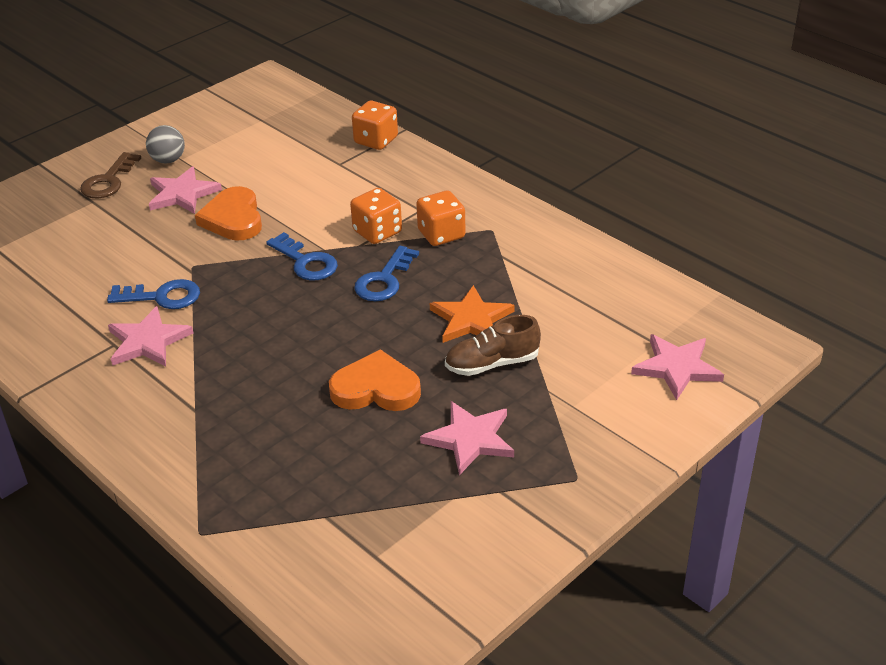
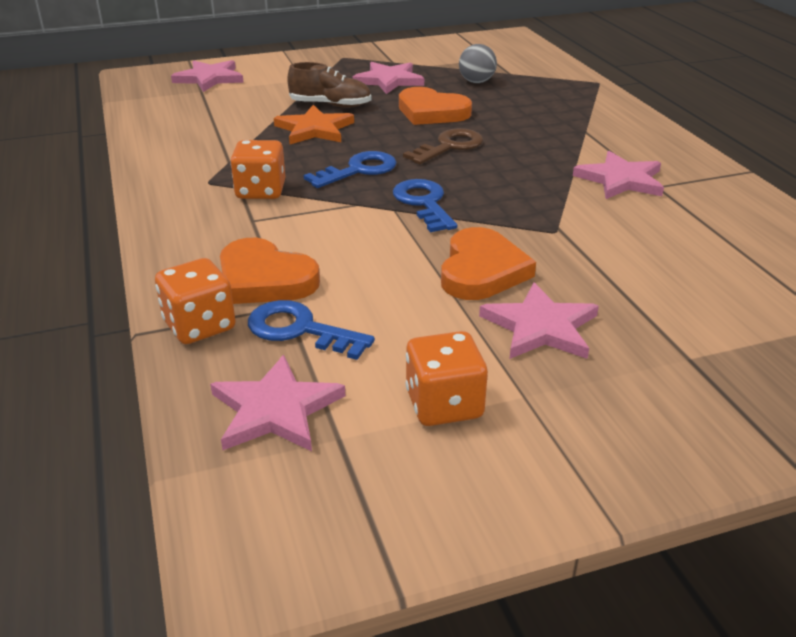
camera: 155 degrees left, 5 degrees down
(108, 181) = (662, 388): brown key -> brown key (449, 146)
(162, 297) = (598, 211): blue key -> blue key (299, 330)
(168, 160) = (547, 399): grey ball -> grey ball (476, 82)
(299, 120) = (275, 409): none -> pink star
(367, 173) = (264, 279): none -> orange heart
(377, 232) = (323, 210): orange dice -> orange dice (444, 405)

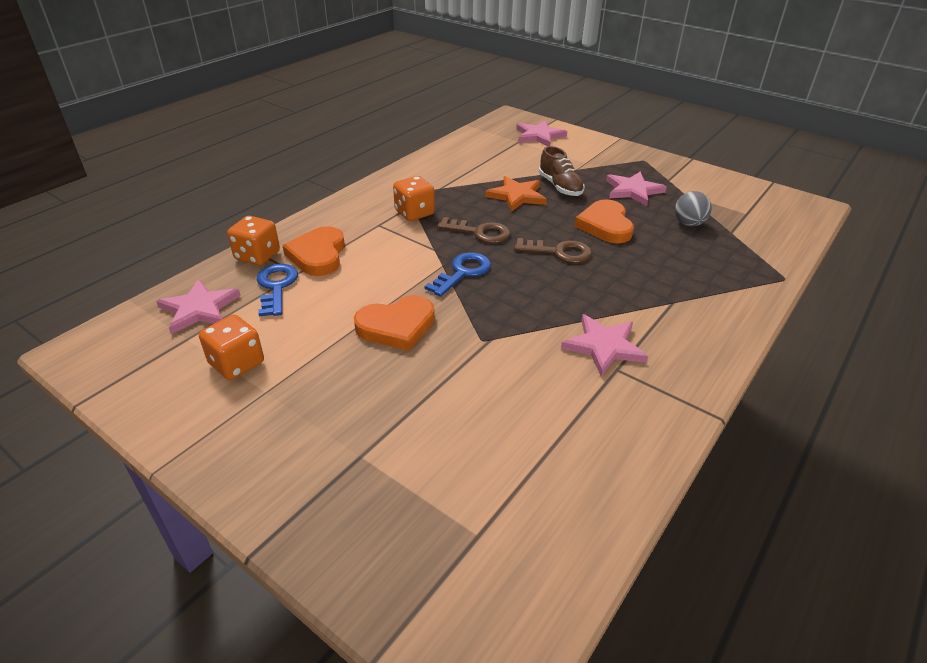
camera: 55 degrees right, 5 degrees up
(358, 170) = (480, 232): blue key -> brown key
(541, 327) = (347, 374): pink star -> none

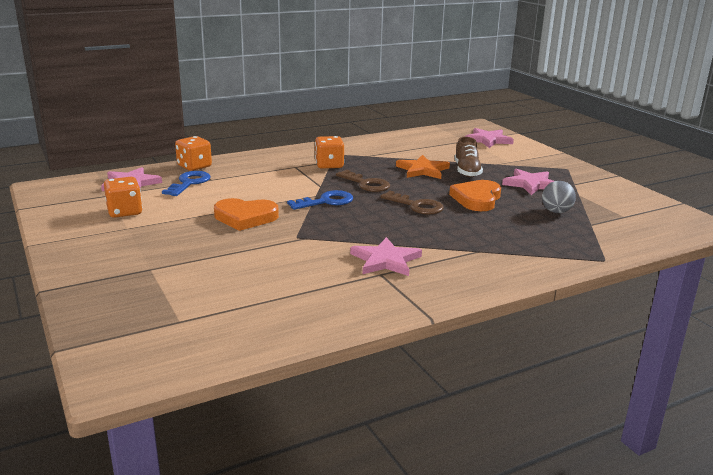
camera: 25 degrees right, 15 degrees down
(318, 255) = (234, 173): orange heart -> none

